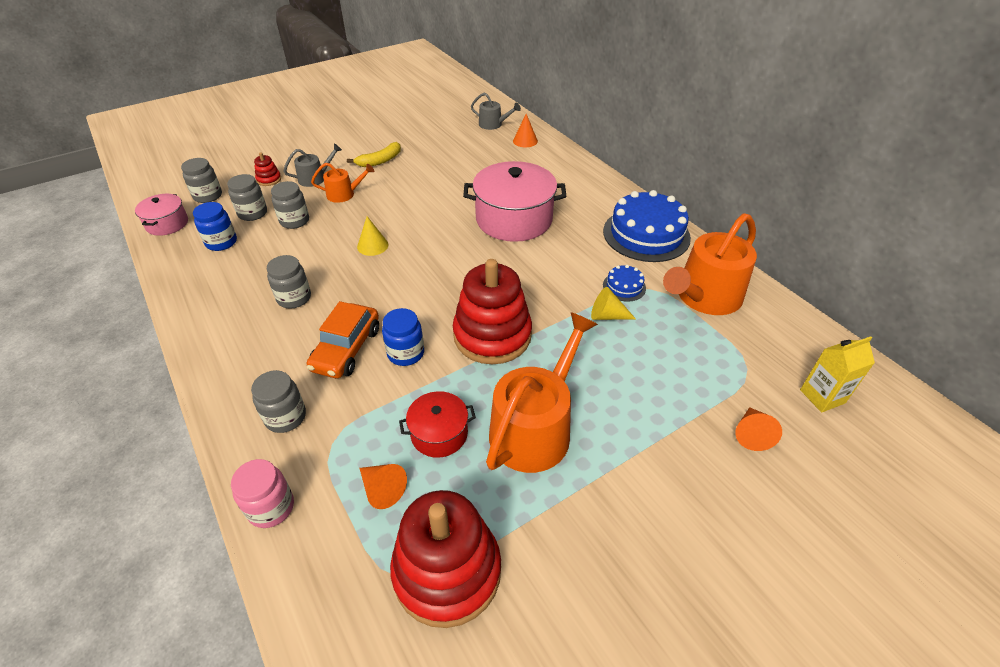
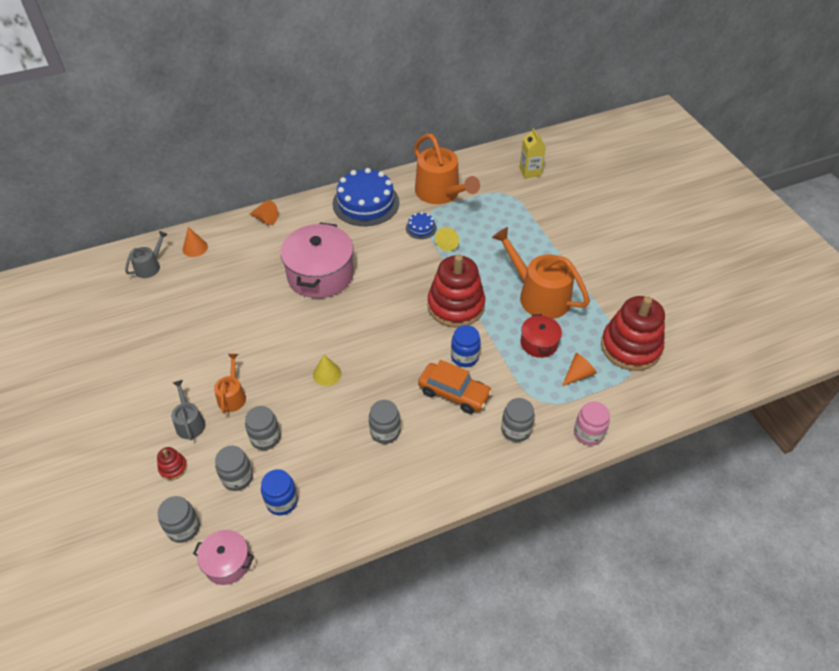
camera: 80 degrees left, 5 degrees up
(380, 161) = (179, 364): yellow banana -> none
(751, 434) = (552, 206): orange cone -> orange cone (265, 219)

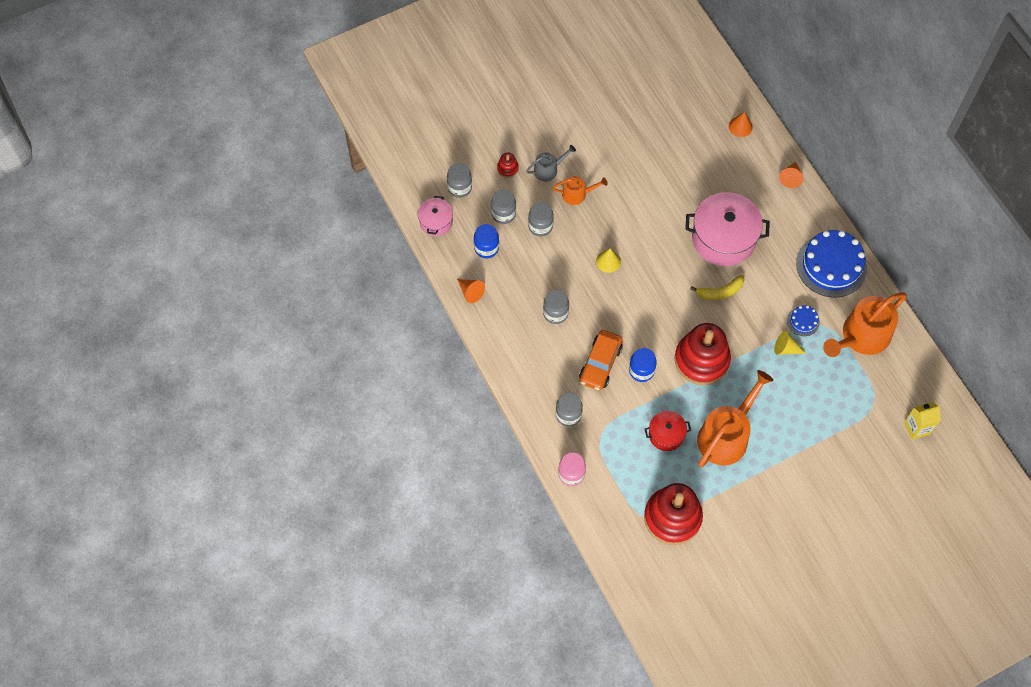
camera: 85 degrees right, 15 degrees up
(150, 266) = (710, 96): grey watering can -> none
(380, 283) = (720, 292): none -> yellow banana
(578, 374) = (634, 468): orange cone -> orange cone (470, 292)

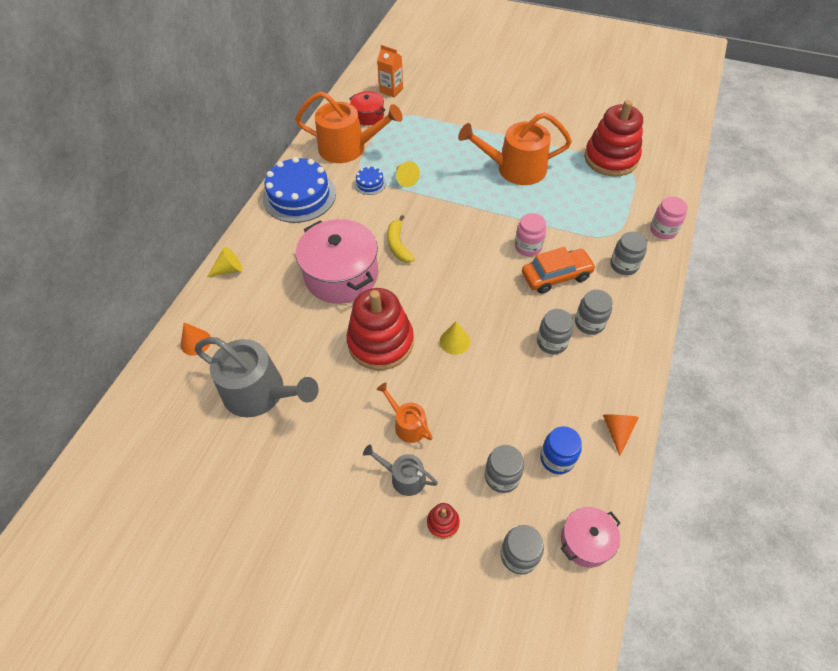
camera: 130 degrees left, 10 degrees down
(540, 226) = (479, 428): grey jar -> grey jar (589, 323)
(641, 371) = (528, 247): blue jar -> pink jar
(666, 434) = (558, 199): red pot -> red pot (368, 116)
(669, 137) = (260, 393): none -> grey watering can
(701, 360) = (473, 218): red stacking toy -> red stacking toy (380, 342)
(720, 292) = (398, 245): yellow banana -> yellow banana turned 135 degrees counterclockwise
(790, 178) = (229, 269): orange cone -> yellow cone
(916, 428) = (391, 90): yellow carton -> orange carton

